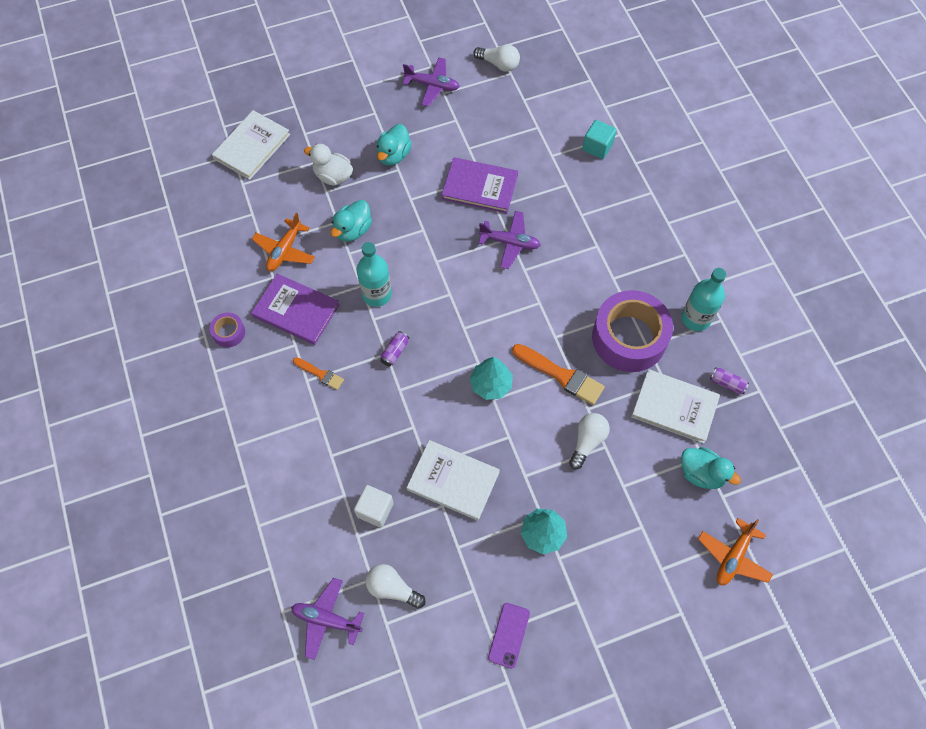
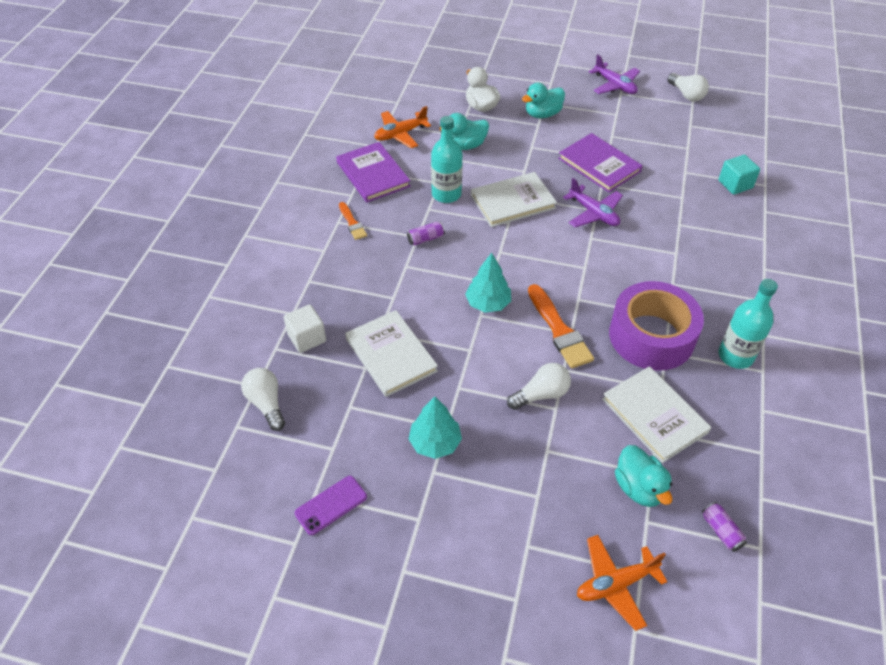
camera: 35 degrees right, 15 degrees down
(229, 332) = (310, 164): purple tape -> none
(252, 146) = (435, 64): white book -> white book (512, 201)
(326, 619) = (194, 393): purple plane -> none
(727, 383) = (728, 427): purple can -> purple can (721, 531)

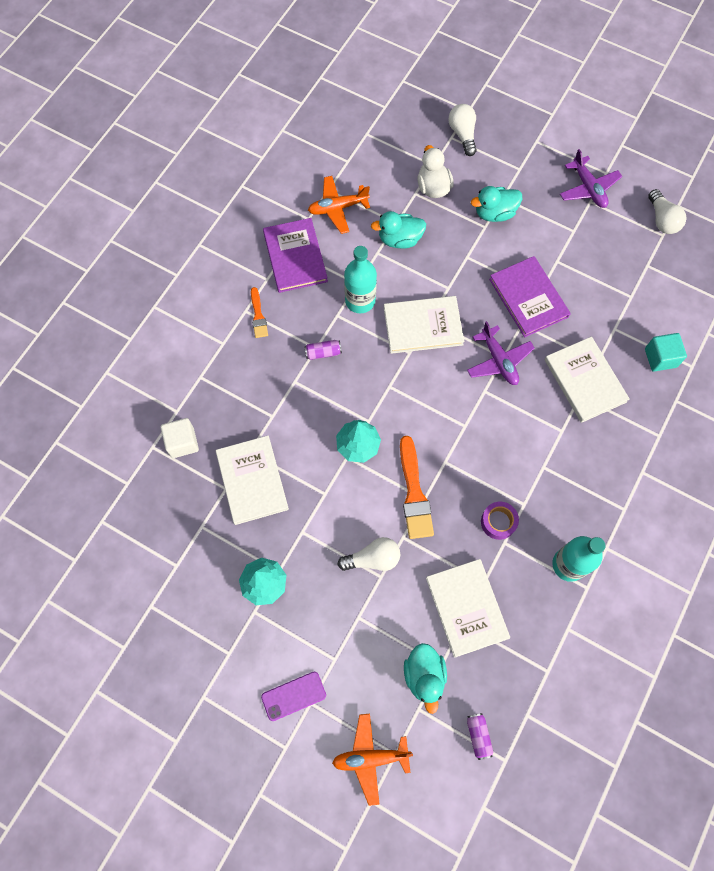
camera: 15 degrees right, 20 degrees up
(266, 404) = (131, 505): white light bulb -> white light bulb (462, 134)
(331, 505) = (161, 620): purple phone -> purple phone (293, 696)
(651, 336) = (498, 522): purple tape -> purple tape, size x0.43
(678, 213) = (585, 380): none -> white book

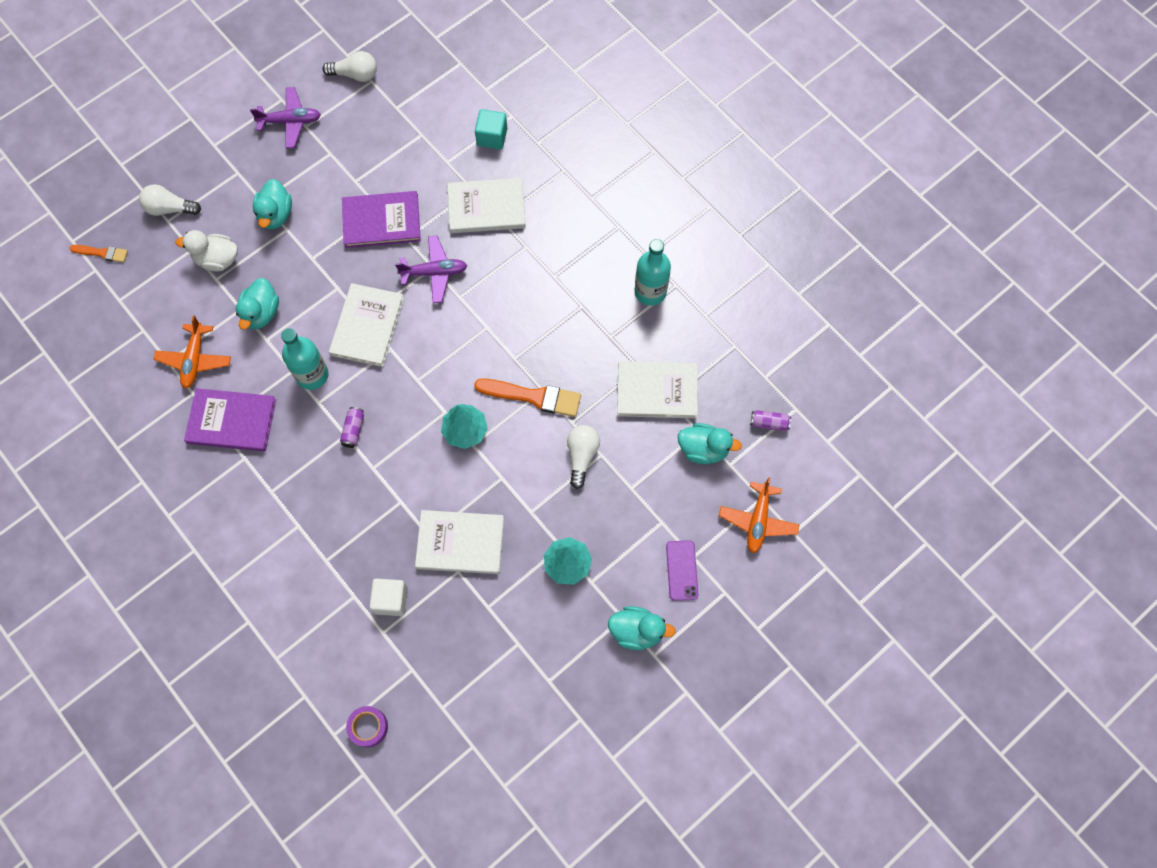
camera: 70 degrees left, 0 degrees up
(220, 672) = (637, 631): none -> turquoise duck
(258, 316) = (282, 480): orange brush -> orange brush (102, 253)
(498, 522) = (589, 334): purple tape -> purple tape (368, 727)

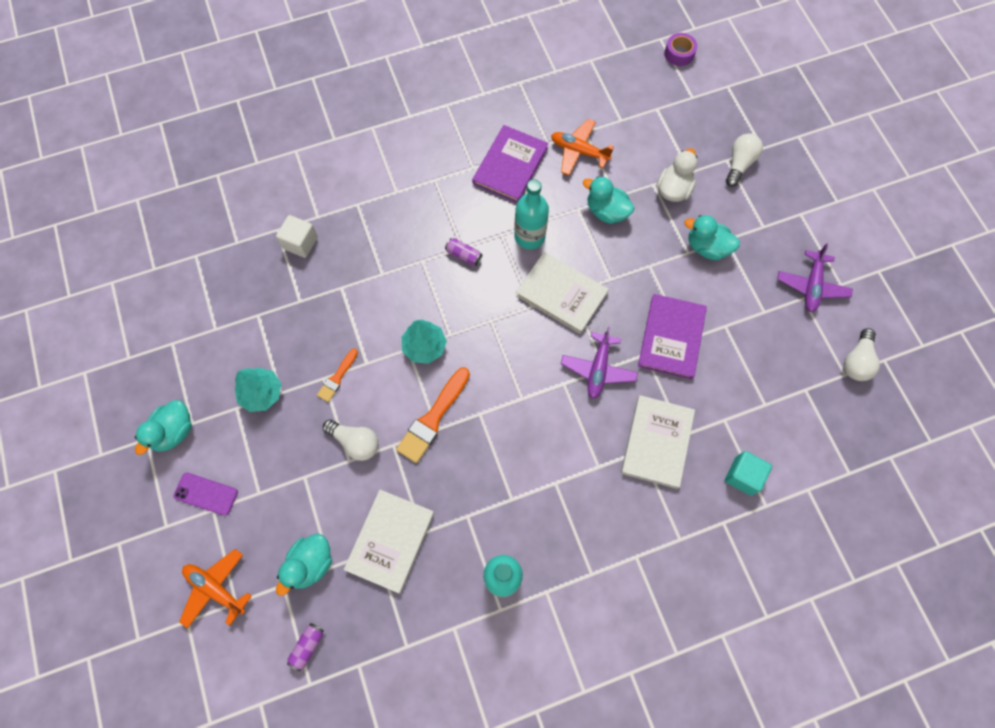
camera: 110 degrees right, 0 degrees up
(102, 253) = (708, 105): orange brush -> orange brush (337, 377)
(368, 727) = (209, 199): purple tape -> purple tape (679, 53)
(460, 543) = (323, 310): white book -> none

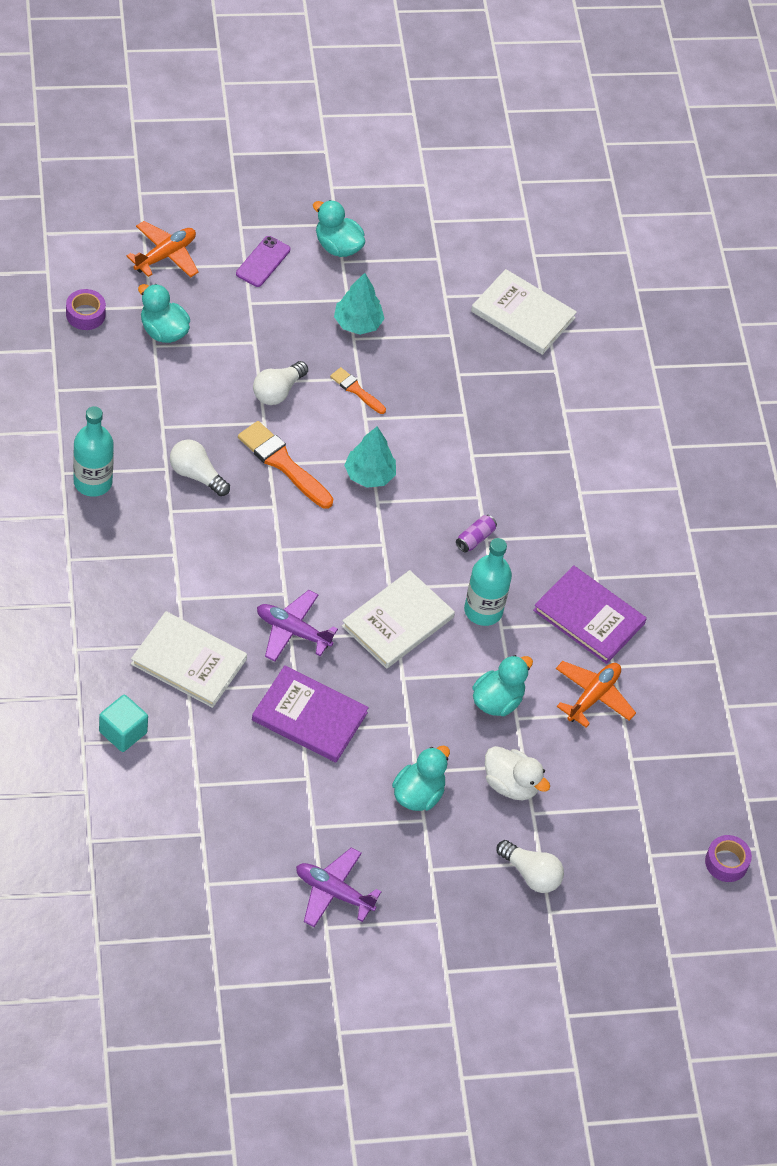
camera: 95 degrees right, 15 degrees down
(300, 243) = (532, 388): white cube -> none
(307, 646) = (85, 314): purple can -> purple tape
(390, 541) = (163, 399): white book -> white book (523, 315)
(857, 361) = (220, 903): white light bulb -> white light bulb (196, 475)

